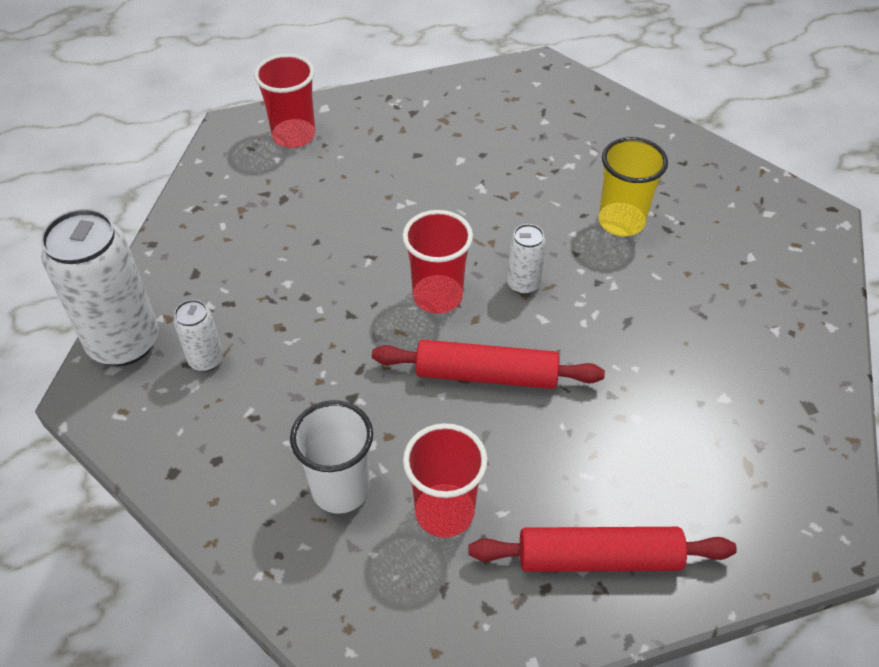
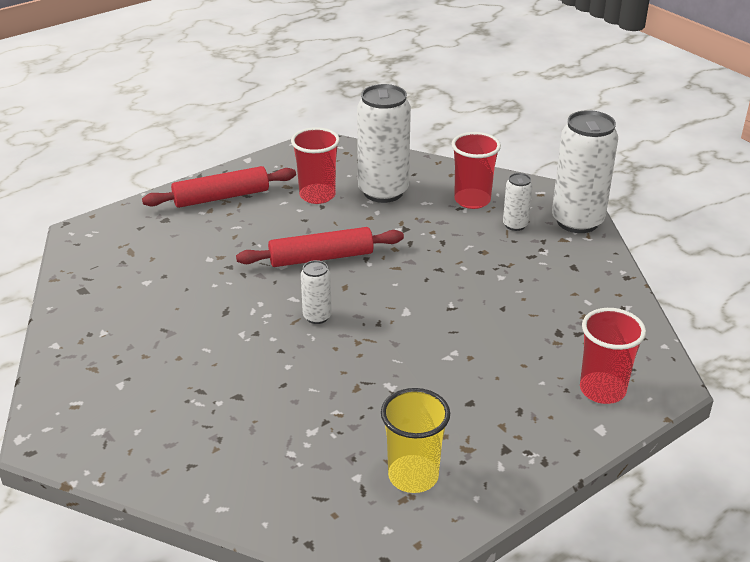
camera: 160 degrees right, 15 degrees down
(340, 489) = (383, 192): white cup -> white can
(437, 296) = (381, 293): red cup -> red cup (472, 200)
(621, 222) = (245, 386): yellow cup -> yellow cup (413, 476)

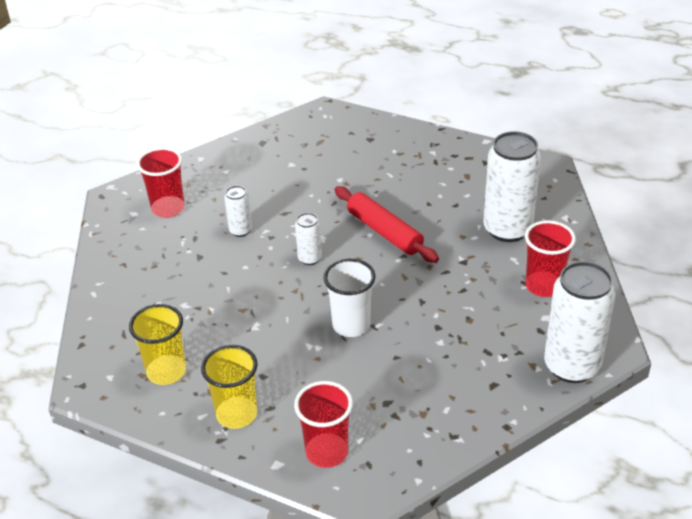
camera: 65 degrees right, 5 degrees up
(221, 197) = (421, 151): red rolling pin -> none
(317, 195) = (468, 196): red cup -> red cup (168, 208)
(439, 321) = (351, 325): none -> white cup
(515, 225) = (528, 326): white can -> white can (240, 230)
(515, 438) = (236, 414): none -> yellow cup

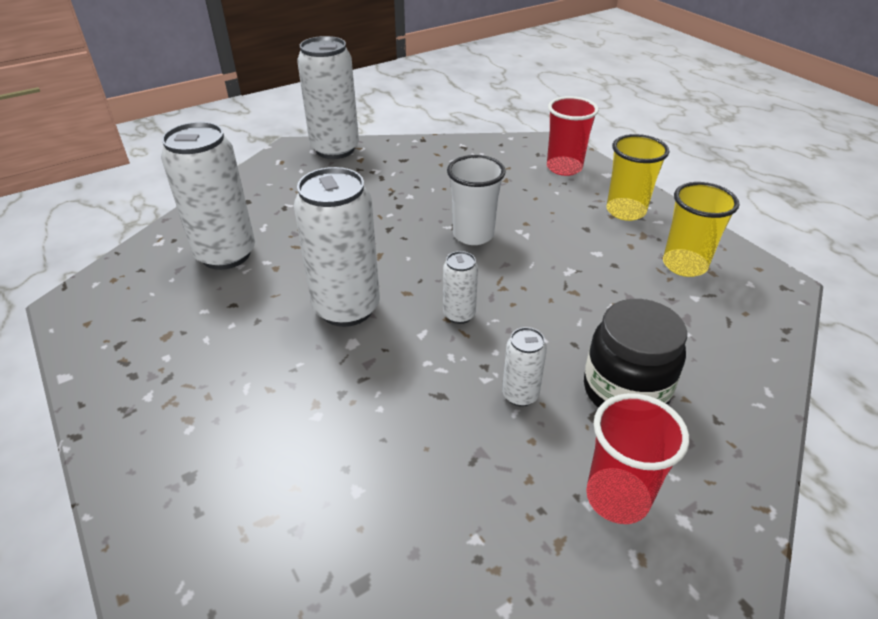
camera: 150 degrees left, 0 degrees up
(181, 257) = (625, 391): none -> black jar
(384, 232) = (346, 308): red rolling pin -> white can
(543, 286) = (274, 198): red cup -> none

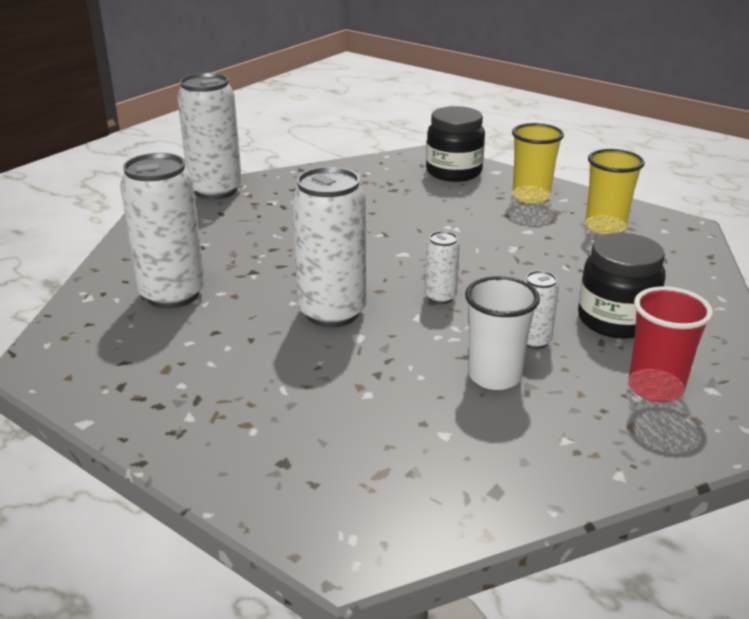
camera: 20 degrees left, 10 degrees down
(473, 235) = (408, 236): white cup -> white cup (494, 376)
(564, 168) = (454, 172): red cup -> black jar

